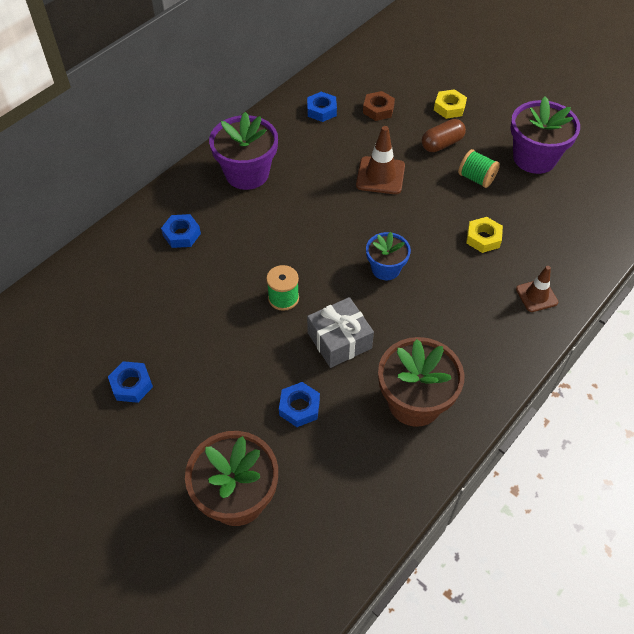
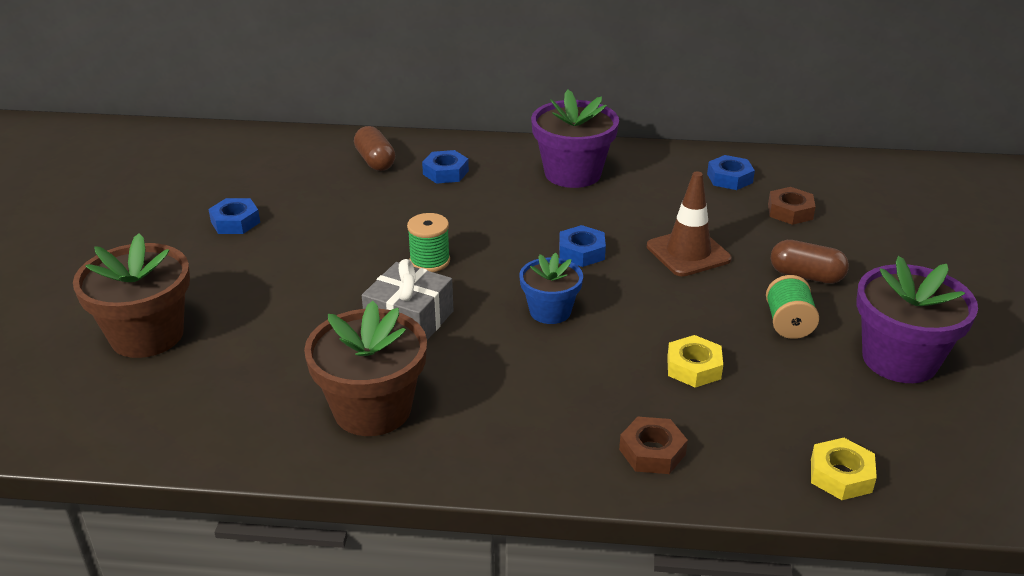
camera: 55 degrees right, 20 degrees down
(126, 264) = (375, 161): none -> brown capsule
(299, 407) = (293, 329): blue nut -> blue nut (581, 252)
(449, 107) = (877, 258): yellow nut -> yellow nut (841, 475)
(536, 296) = (652, 452): brown traffic cone -> brown nut

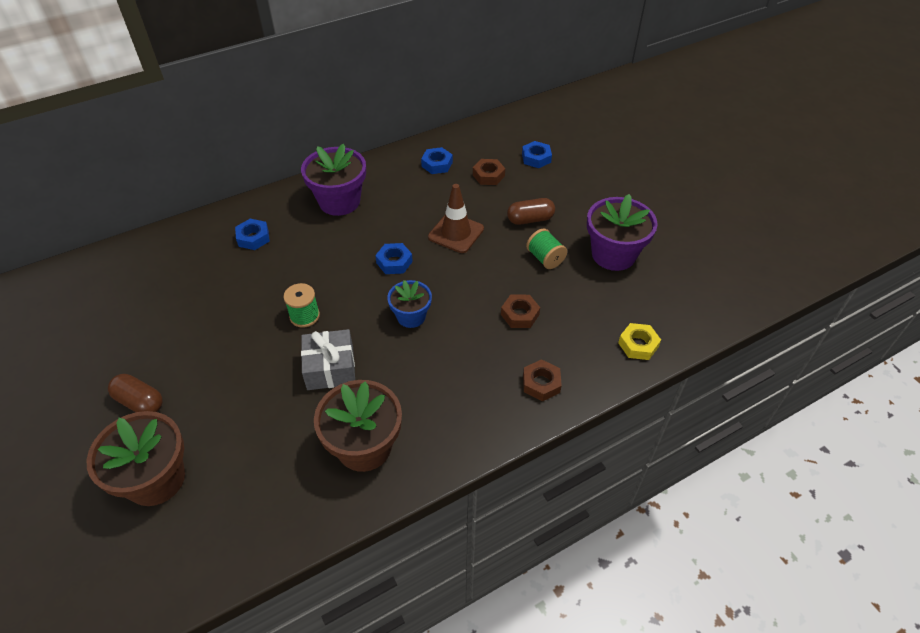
camera: 35 degrees left, 15 degrees up
(235, 222) = (133, 351): blue nut -> blue nut (536, 158)
(375, 161) = (193, 250): brown capsule -> brown capsule (140, 402)
(694, 367) = (520, 314): yellow nut -> brown nut

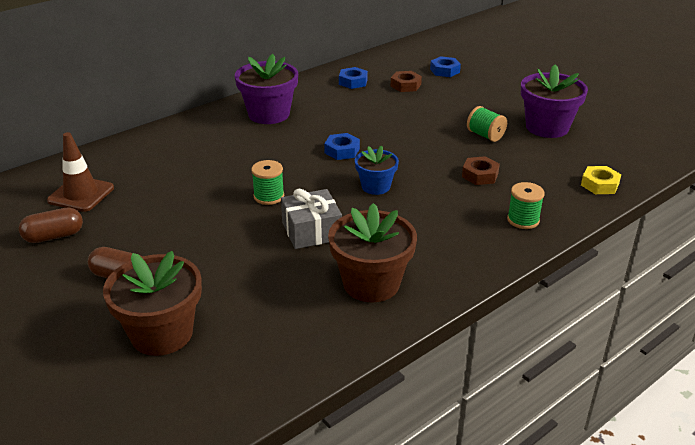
camera: 10 degrees left, 15 degrees down
(253, 238) = (192, 146): blue nut -> none
(456, 233) = (392, 126): brown traffic cone -> brown traffic cone (81, 194)
(530, 219) = (459, 111): brown capsule -> brown capsule (54, 236)
(541, 383) = (523, 220): brown nut -> green spool

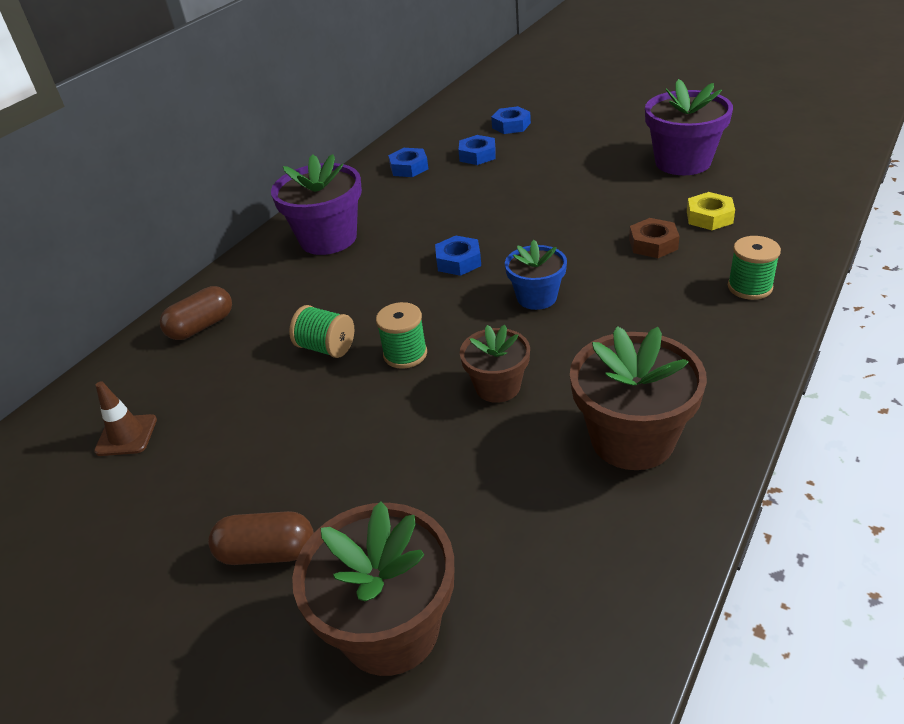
camera: 15 degrees left, 5 degrees up
(54, 236) = (121, 519): brown capsule -> brown capsule (202, 326)
(81, 194) = (126, 435): brown traffic cone -> brown traffic cone, size x0.66
(311, 231) = (497, 387): grey gift -> brown flower pot
(405, 85) = (477, 155): brown nut -> blue nut
(485, 135) = (620, 192): green spool -> green spool (326, 348)
(599, 184) = (799, 215): yellow nut -> yellow nut (709, 217)

